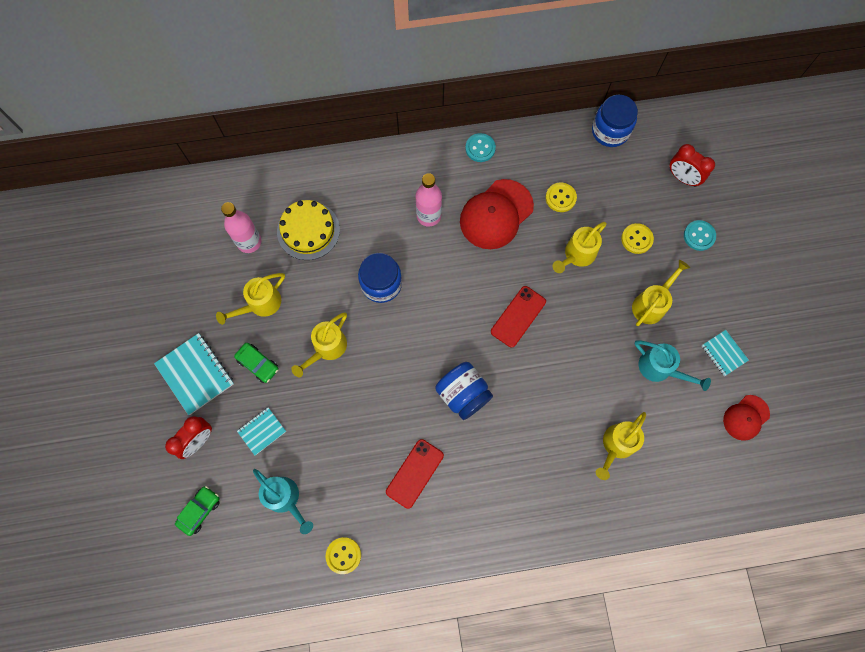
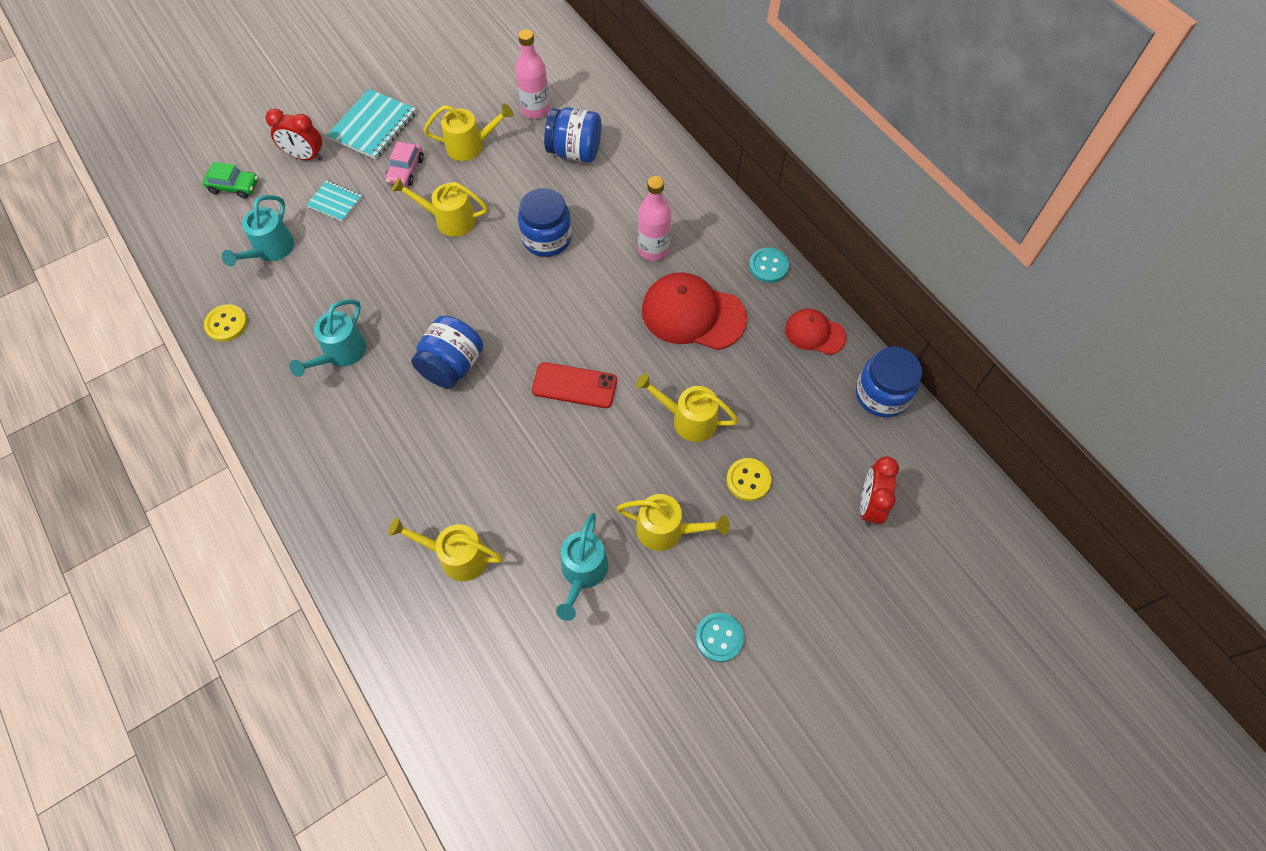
camera: 65 degrees right, 10 degrees down
(258, 364) = (405, 170): green car -> pink car
(260, 304) = (471, 146): yellow watering can -> yellow watering can turned 150 degrees clockwise
(308, 230) = (575, 152): yellow cake -> blue jar
(414, 473) = (340, 354): red phone -> turquoise watering can
(560, 198) = (754, 373): yellow button -> none
(699, 236) = (796, 556): turquoise button -> turquoise button (719, 637)
(724, 353) = (642, 648): turquoise notebook -> none
(746, 417) = (563, 710): red cap -> red cap (815, 333)

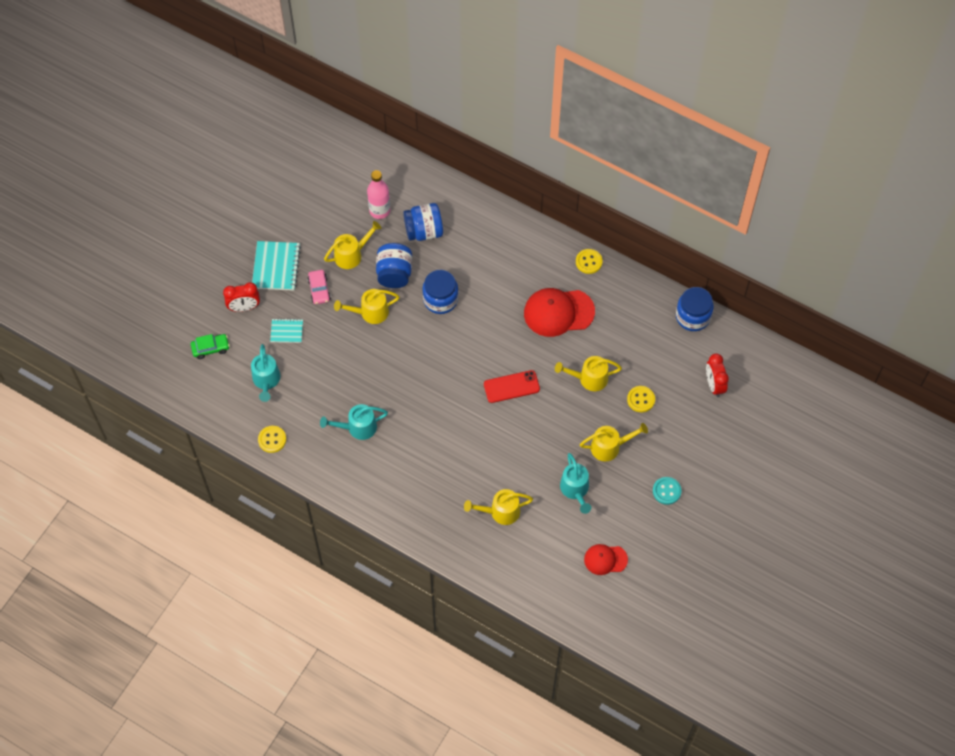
camera: 25 degrees left, 0 degrees up
(340, 354) = (357, 428): turquoise watering can -> turquoise watering can turned 75 degrees clockwise
(452, 365) = (430, 406): blue jar -> blue jar (394, 274)
(653, 250) = (512, 280): pink bottle -> none
(768, 266) = (588, 262): turquoise button -> yellow button
(815, 333) = (637, 294): red cap -> red cap (605, 559)

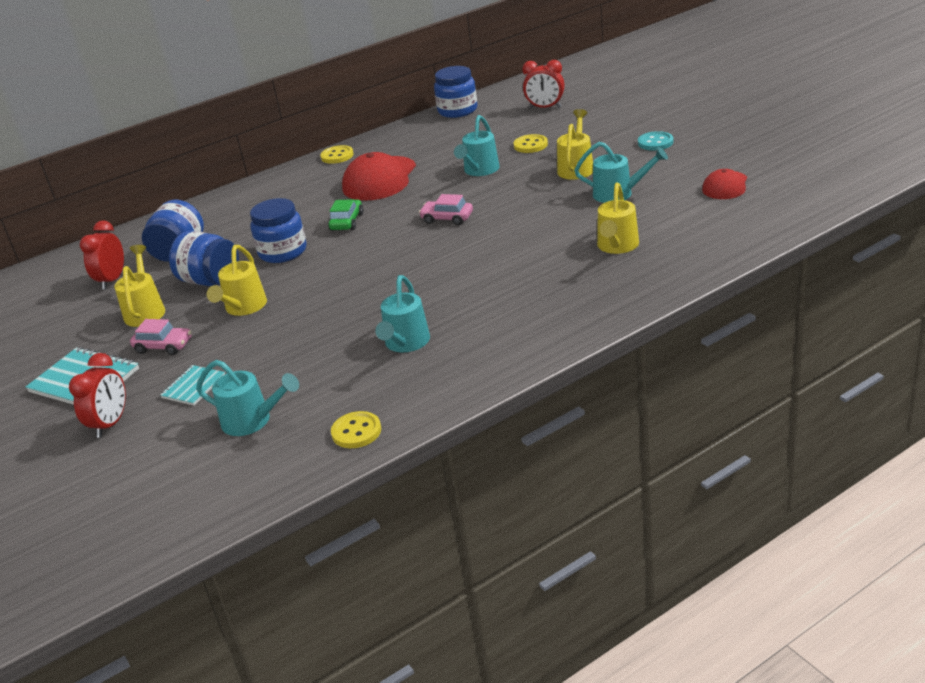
camera: 60 degrees left, 30 degrees down
(210, 348) = (138, 474): green car -> green car (347, 222)
(379, 210) = (112, 280): pink bottle -> red clock
(511, 386) = (447, 218): red phone -> pink car
(588, 379) = (479, 171): yellow watering can -> turquoise watering can

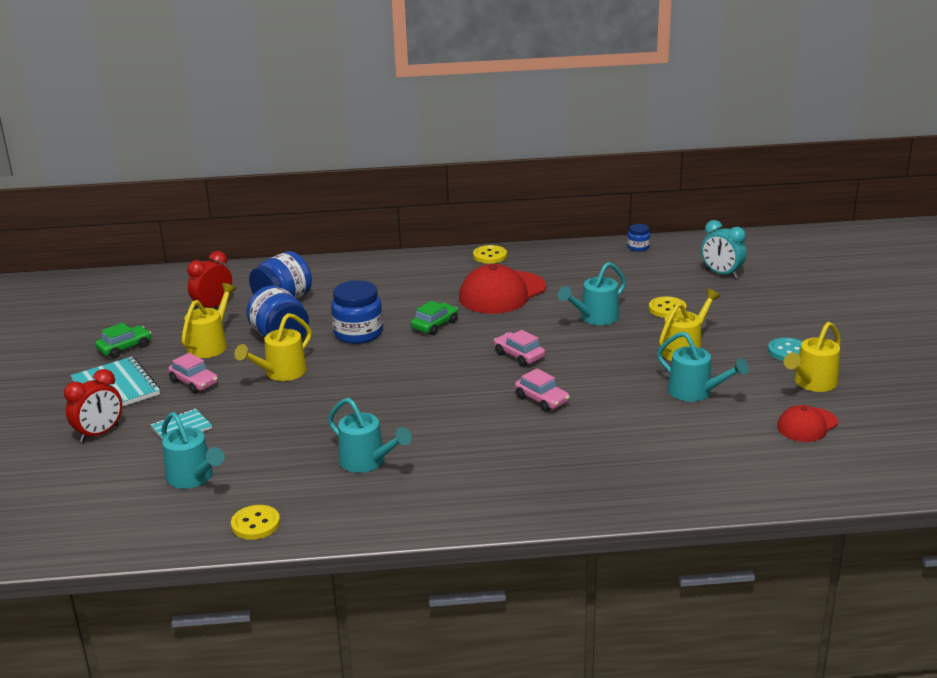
camera: 25 degrees right, 5 degrees down
(55, 345) = (125, 348): none -> green car
(405, 344) = (368, 462): turquoise watering can -> turquoise watering can turned 90 degrees counterclockwise
(457, 110) = (638, 247): blue jar -> blue jar, size x0.50
(503, 243) = (541, 400): none -> pink car
(545, 108) = (721, 274): red clock -> turquoise clock
(617, 247) = (637, 446): yellow watering can -> yellow watering can (812, 383)

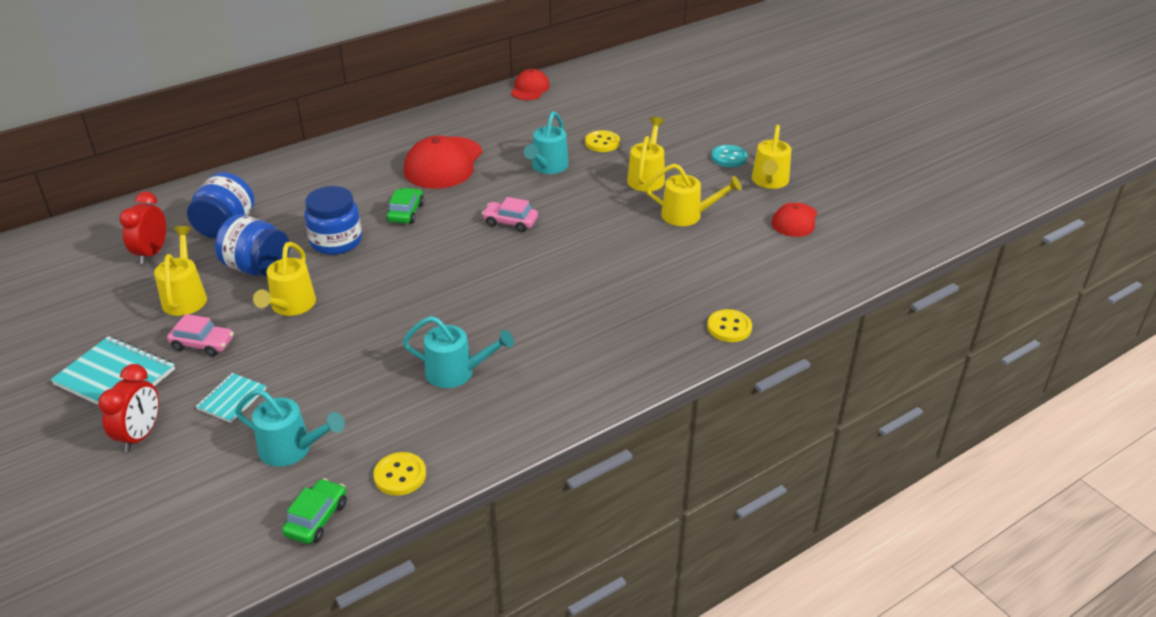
camera: 30 degrees left, 10 degrees up
(125, 348) = (86, 328): green car -> green car (317, 518)
(490, 256) = (401, 128): yellow button -> yellow button (729, 327)
(541, 400) = (565, 260): pink car -> none
(638, 247) = (530, 89): blue jar -> red cap
(696, 392) = (688, 216): turquoise watering can -> yellow watering can
(721, 274) = (620, 98): turquoise clock -> none

